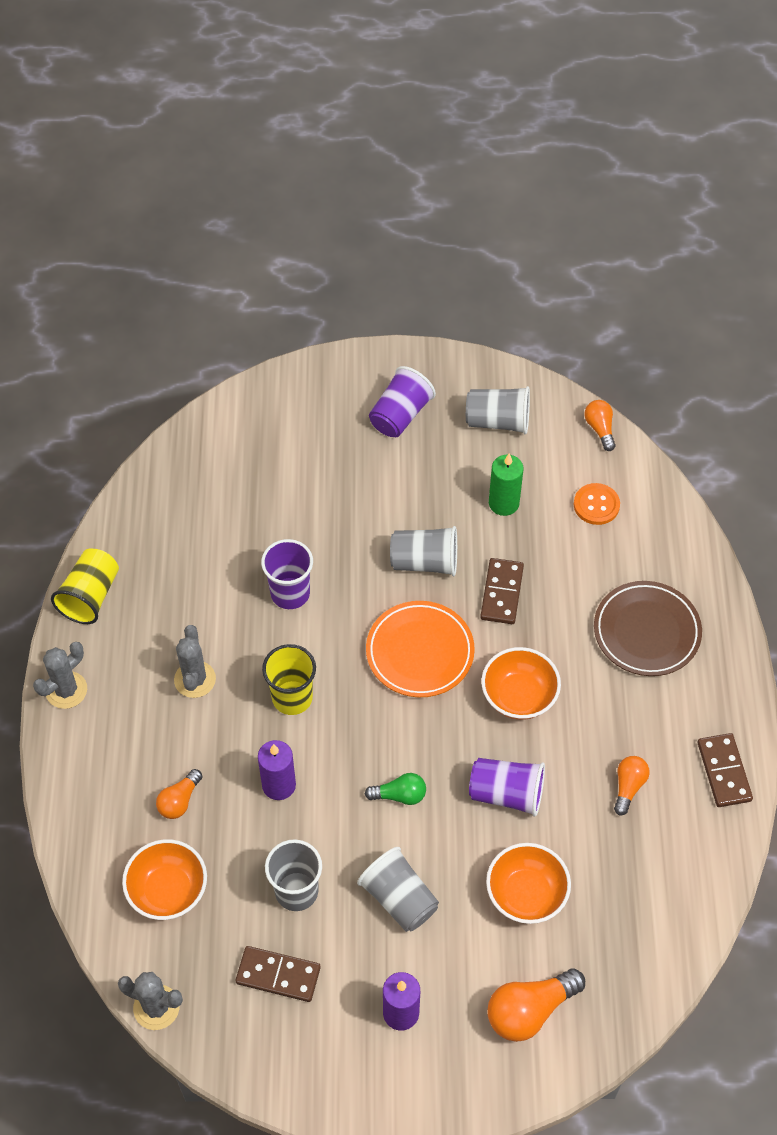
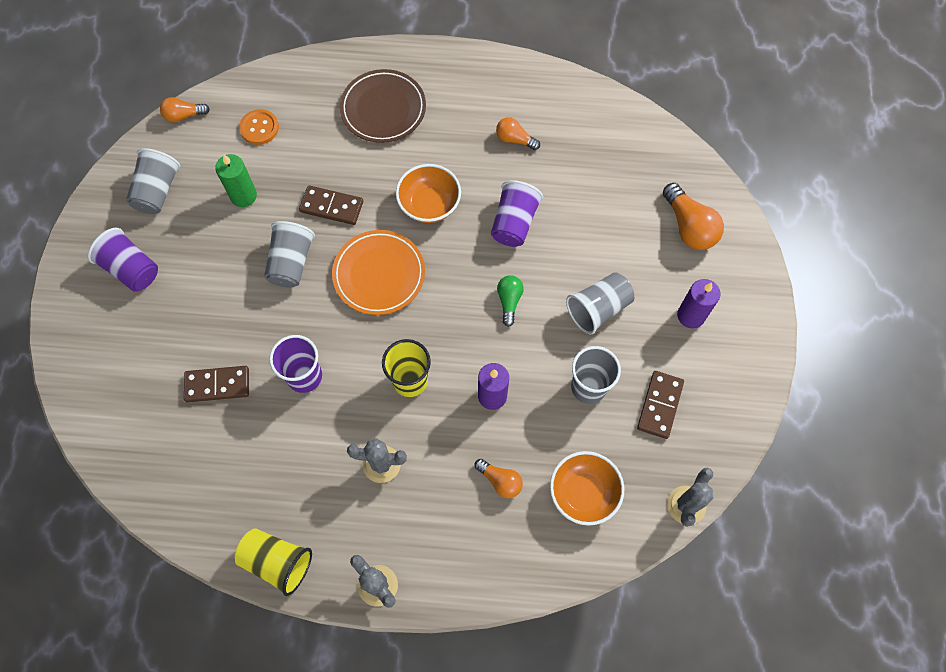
camera: 85 degrees left, 10 degrees up
(526, 894) = (598, 219): orange bowl -> none
(724, 771) = (508, 77): brown domino -> brown domino (217, 385)

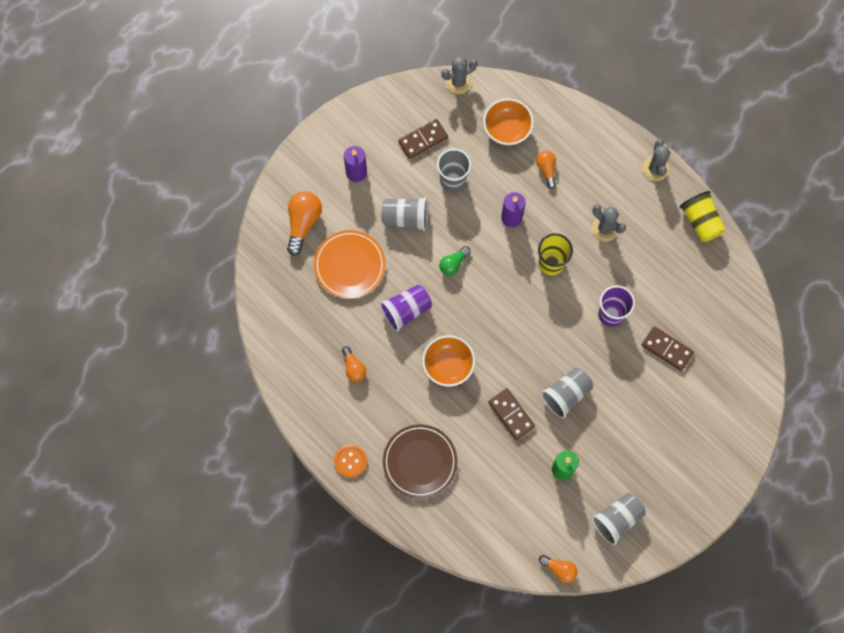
camera: 140 degrees left, 5 degrees up
(131, 269) = (671, 472): purple cup -> none
(259, 128) = (514, 515): orange button -> orange button (350, 461)
(379, 274) = (517, 343): orange plate -> orange plate (349, 265)

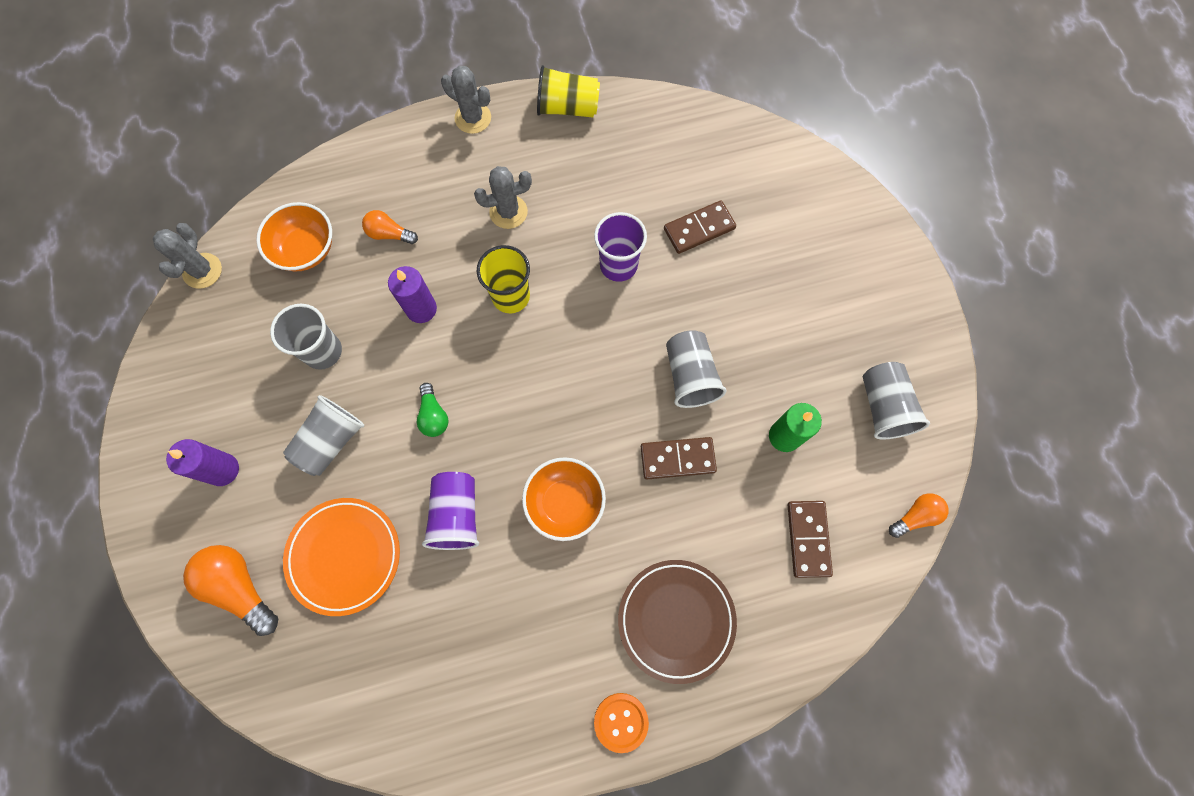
camera: 60 degrees left, 0 degrees up
(353, 367) = (490, 636): orange light bulb -> none
(423, 139) = (243, 357): brown domino -> brown domino (808, 539)

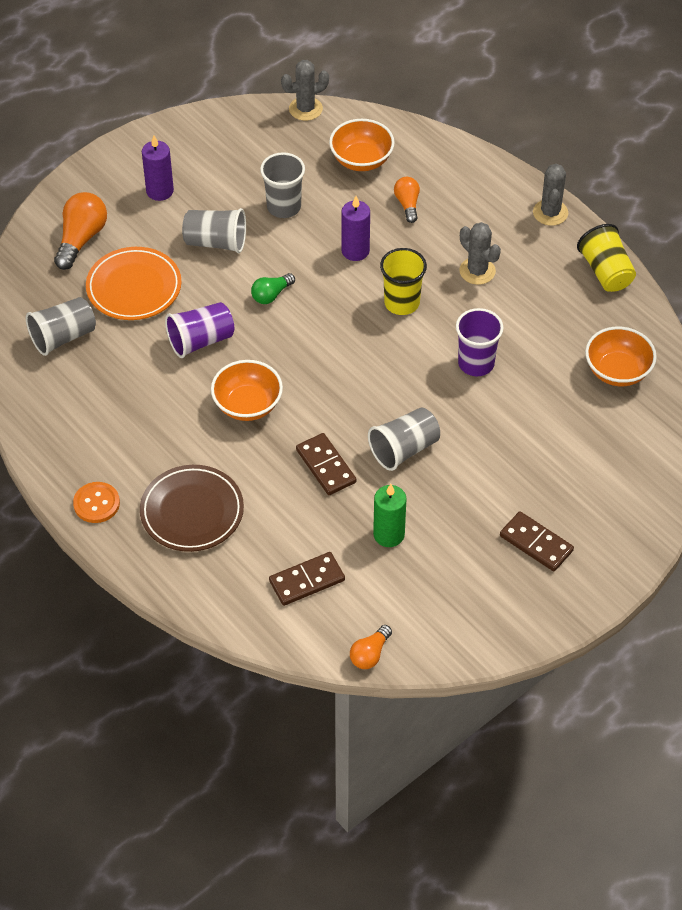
camera: 65 degrees right, 20 degrees down
(685, 153) = (617, 371): none -> orange bowl
(699, 229) = (548, 407): brown domino -> brown domino (536, 543)
(883, 407) = (459, 600): grey cup -> grey cup (63, 337)
(915, 516) = (370, 654): orange light bulb -> orange light bulb turned 90 degrees clockwise

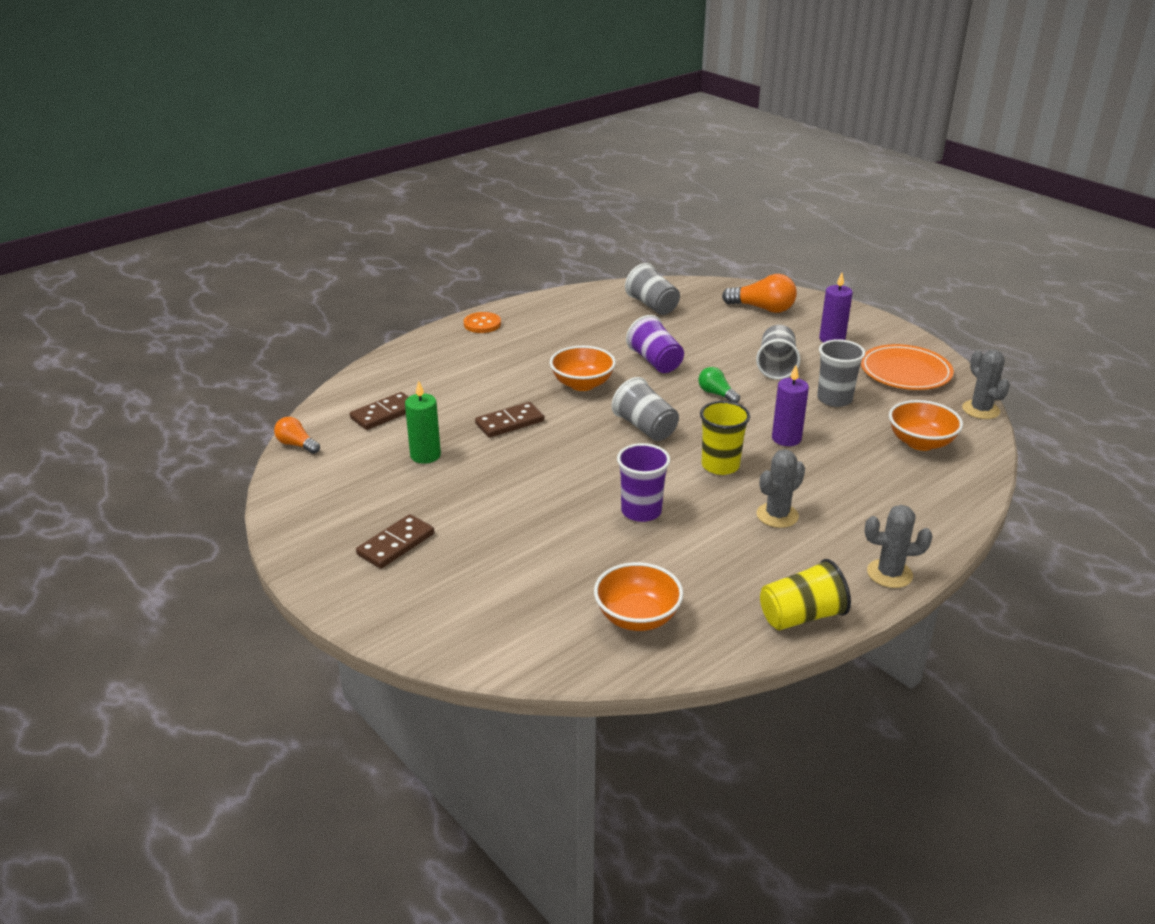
camera: 90 degrees right, 20 degrees down
(134, 287) = (712, 331): orange plate -> orange plate (905, 372)
(192, 512) = (468, 362): brown plate -> none
(307, 580) = (384, 414): brown domino -> brown domino turned 75 degrees clockwise
(404, 449) = (527, 465): grey cup -> grey cup (645, 428)
(407, 204) = (865, 471): orange light bulb -> none

